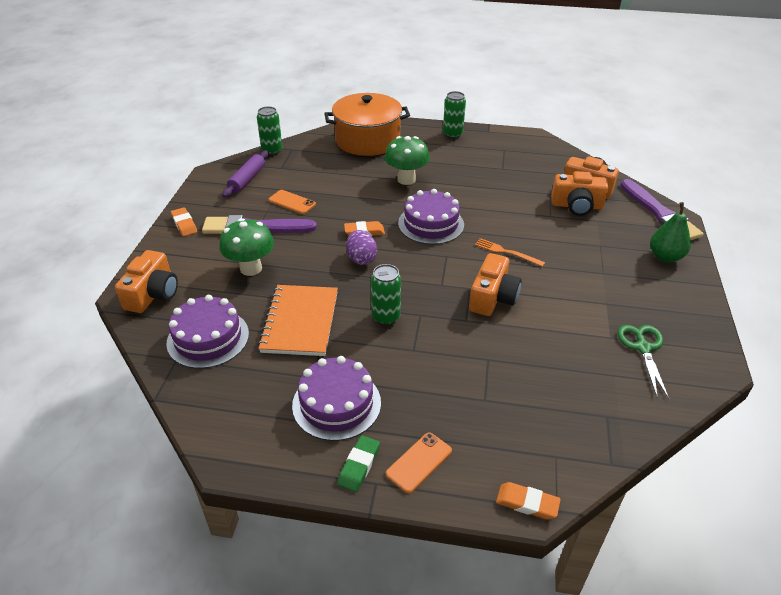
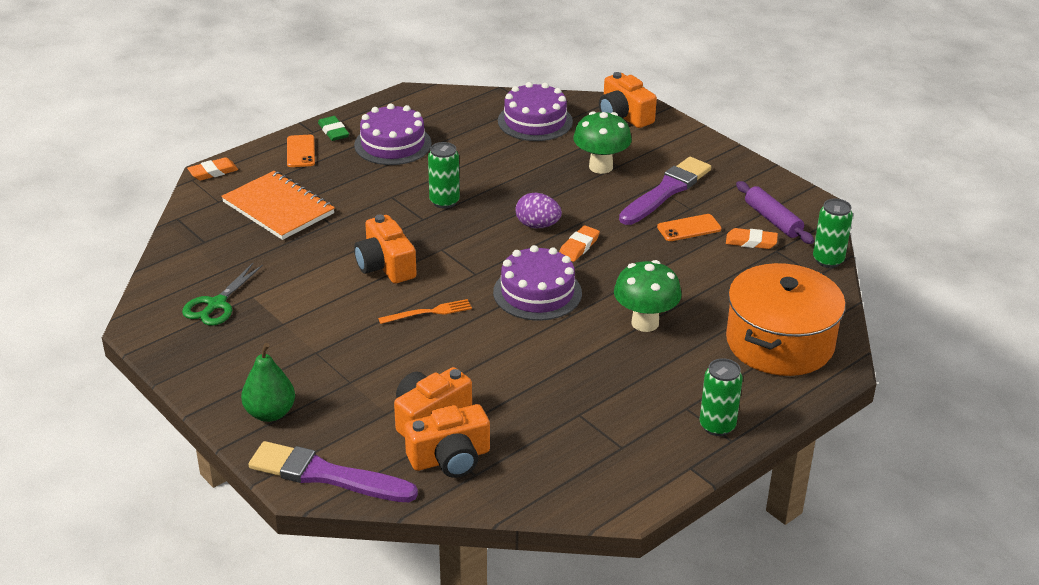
camera: 130 degrees right, 5 degrees down
(184, 224) = (720, 158): orange eraser -> orange eraser (751, 242)
(300, 322) = (497, 163): orange notebook -> orange notebook (278, 208)
(643, 348) = (216, 304): green scissors -> green scissors turned 75 degrees clockwise

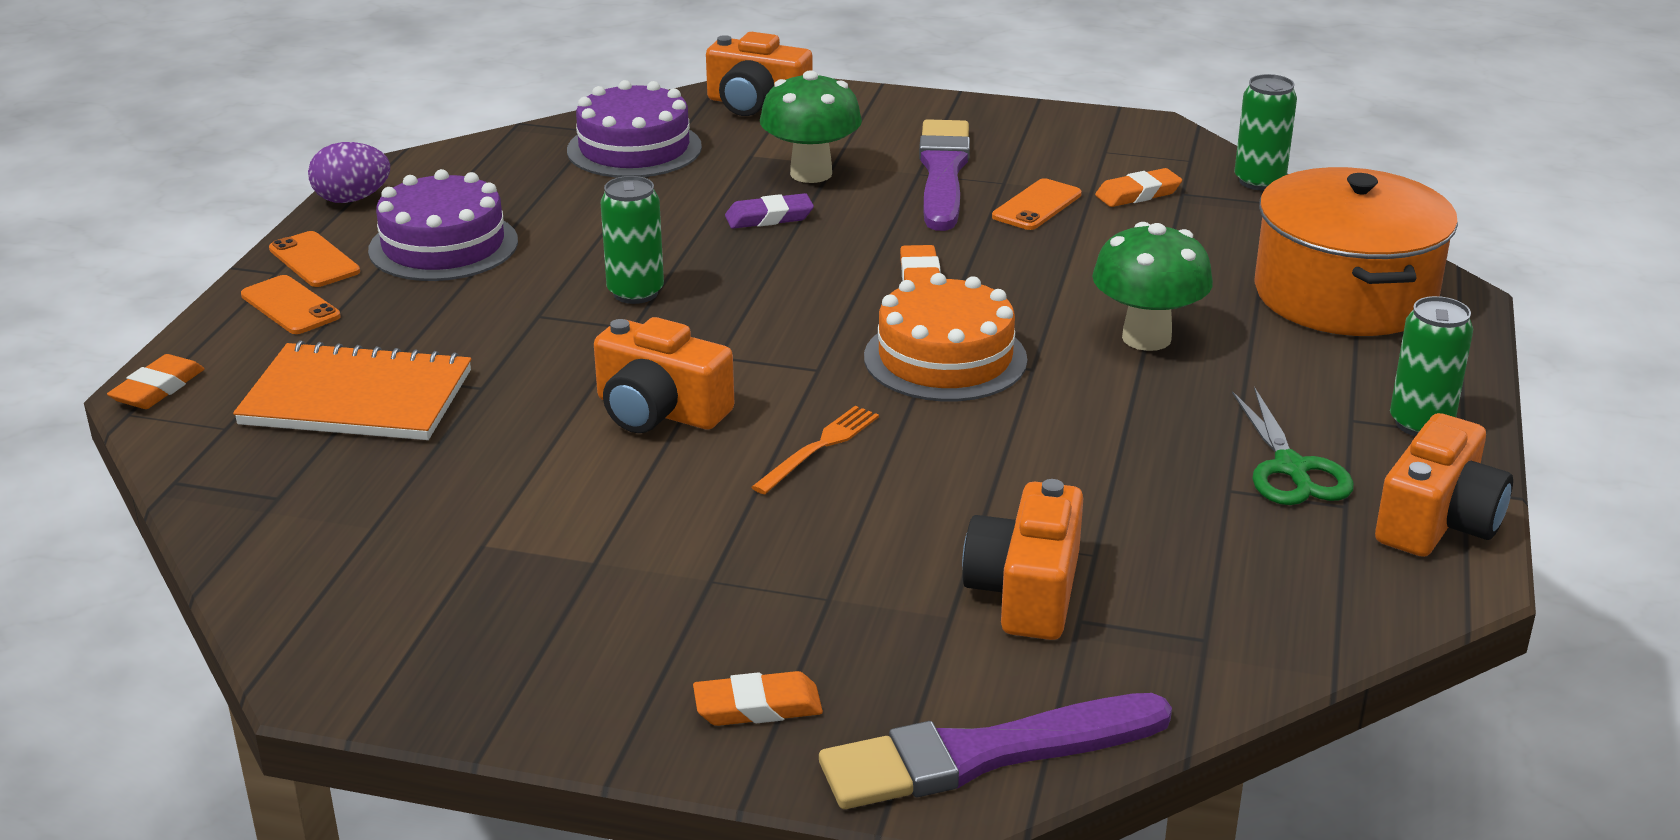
camera: 35 degrees left, 5 degrees down
(216, 304) = (431, 583): green scissors -> green scissors (1291, 468)
(270, 413) = (758, 707): green pear -> orange eraser
(333, 131) = (314, 260): green eraser -> orange phone
(450, 458) = (1138, 634): orange camera -> orange camera (1437, 521)
(537, 225) = (823, 274): purple egg -> purple egg (352, 199)
(537, 292) = (945, 358): purple cake -> orange cake
(551, 184) = (769, 217): none -> purple eraser
(772, 220) = (1127, 160): purple rolling pin -> none

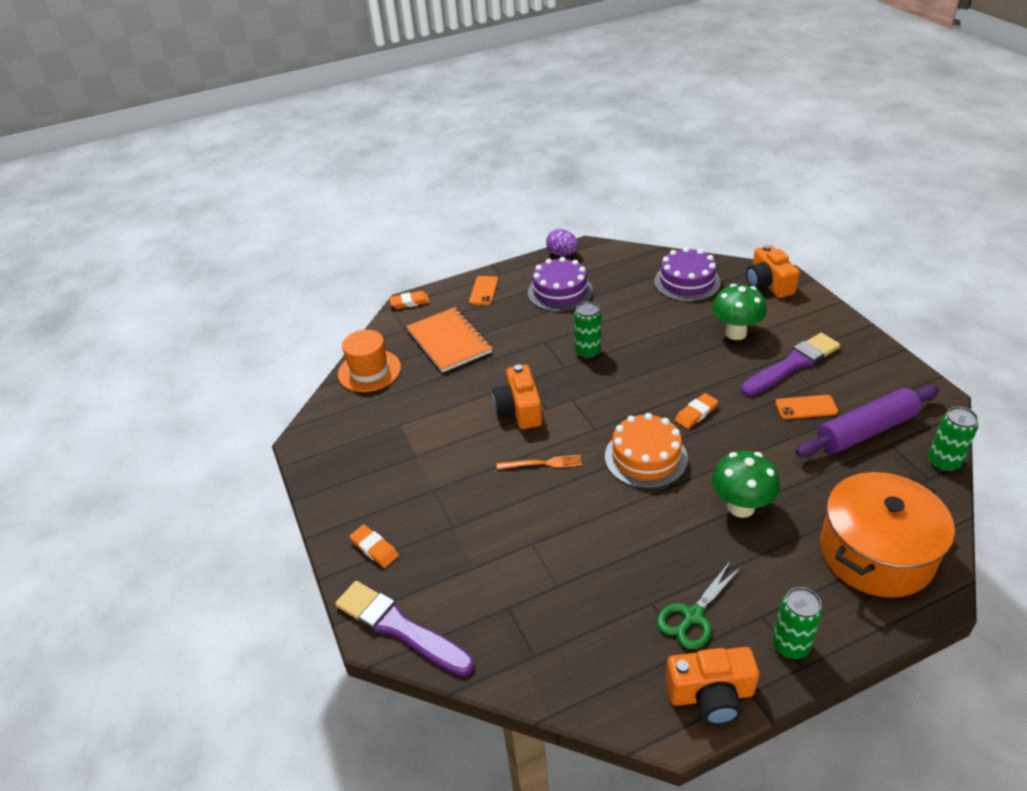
camera: 55 degrees right, 10 degrees up
(267, 515) = (369, 371): none -> orange hat
(314, 260) = (515, 275): orange phone -> none
(769, 217) = (686, 345): purple eraser -> none
(1026, 591) = (510, 580): orange camera -> none
(1138, 194) = (865, 430): orange eraser -> purple rolling pin

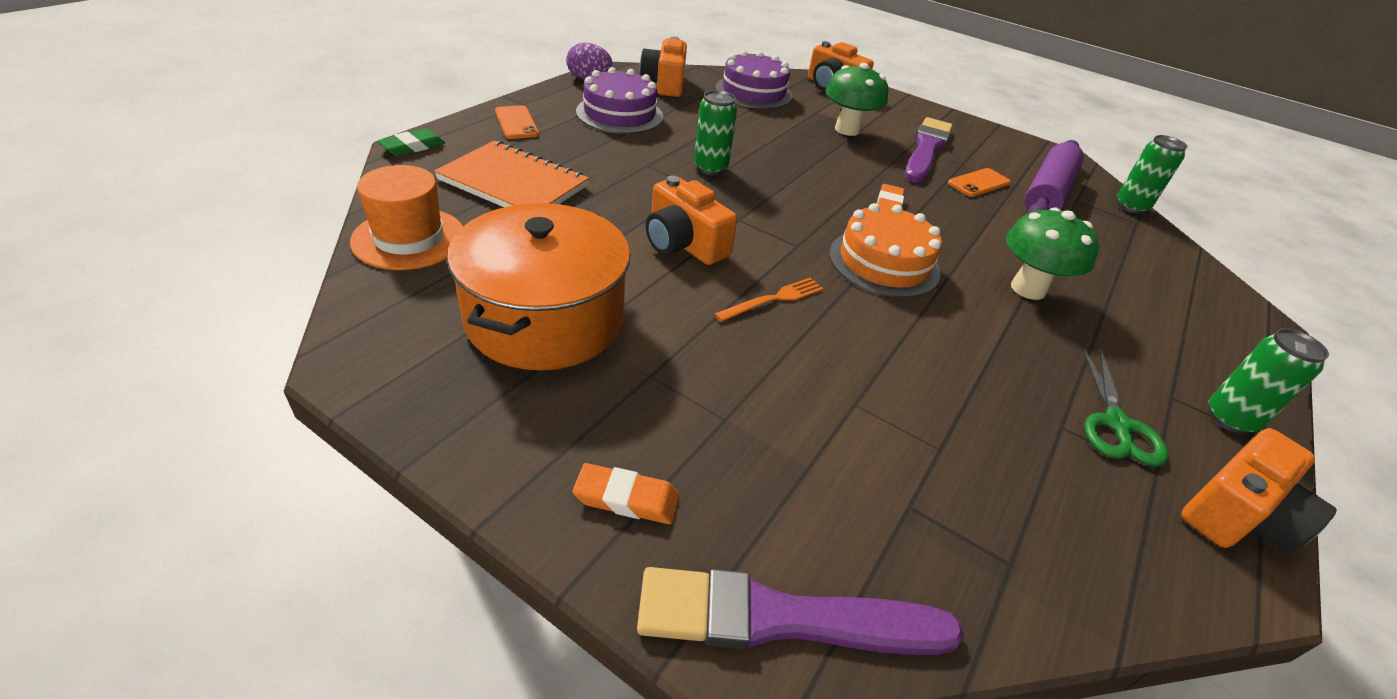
camera: 40 degrees left, 0 degrees up
(410, 302) = (413, 147): orange eraser -> green eraser
(618, 265) = (665, 84): none -> orange camera
(876, 553) = (1180, 298): orange pot -> orange pot (545, 318)

